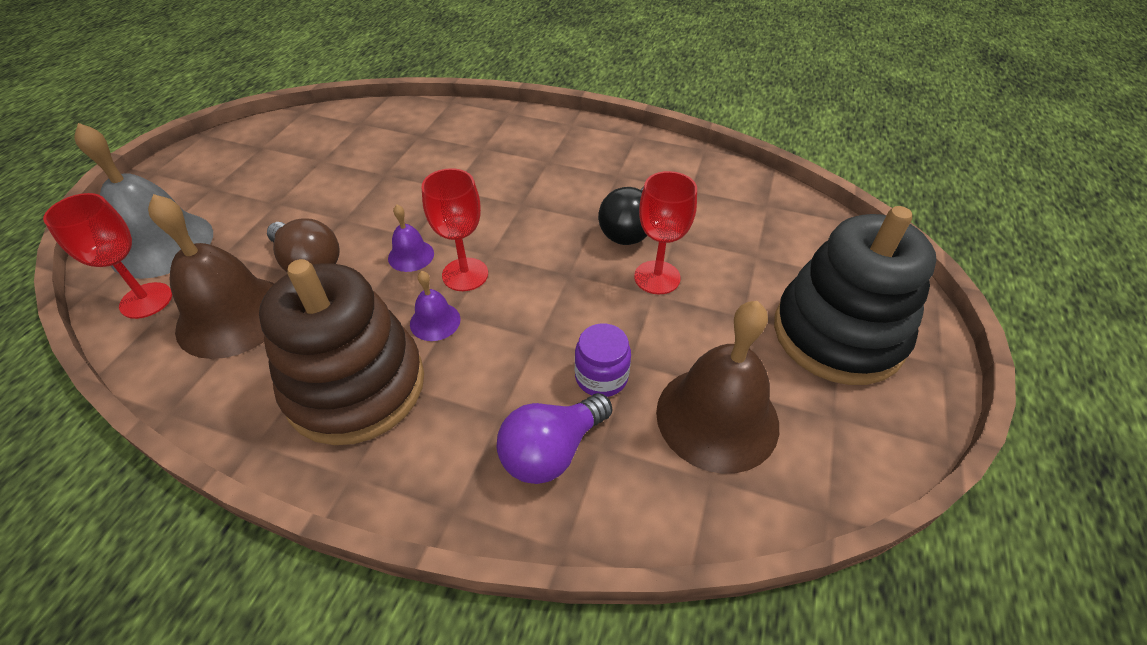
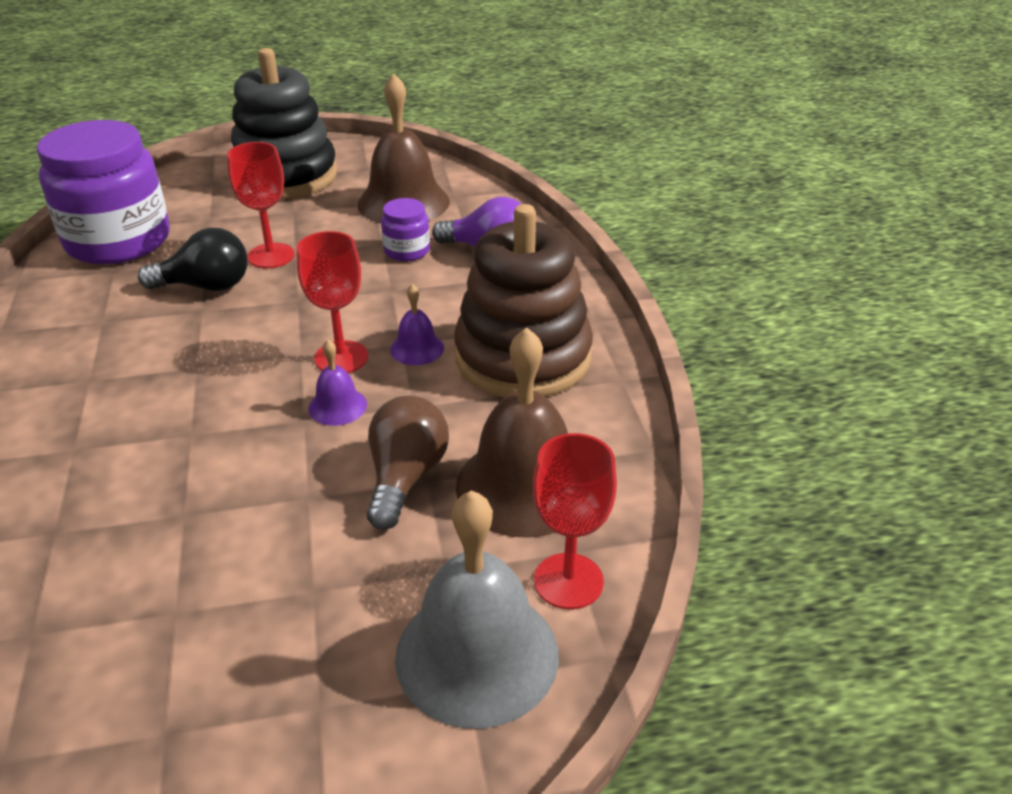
camera: 120 degrees left, 10 degrees down
(741, 199) = (118, 241): none -> purple jar

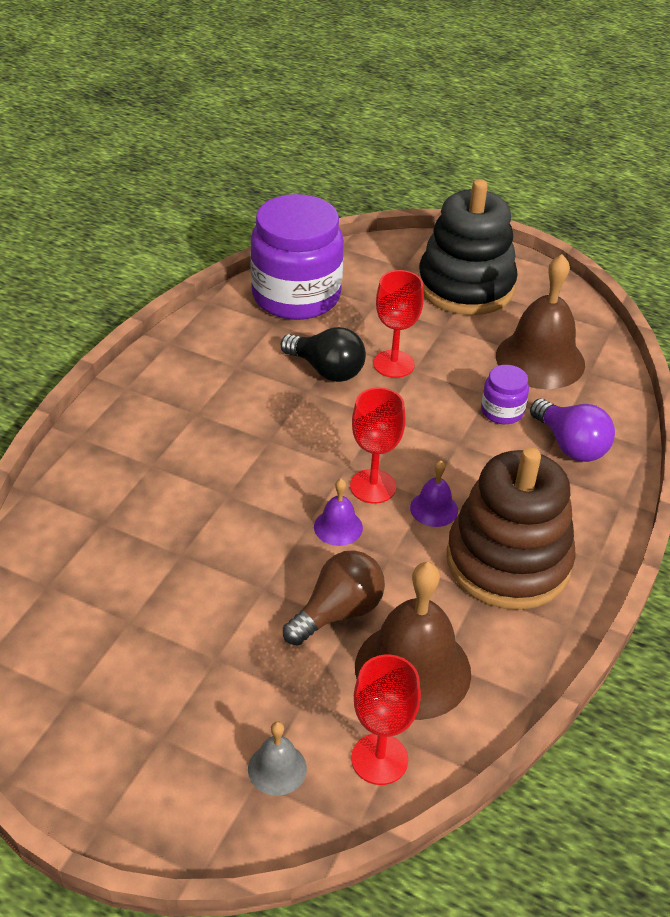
camera: 35 degrees right, 5 degrees up
(477, 655) = (277, 768): grey bell -> grey bell, size x0.47

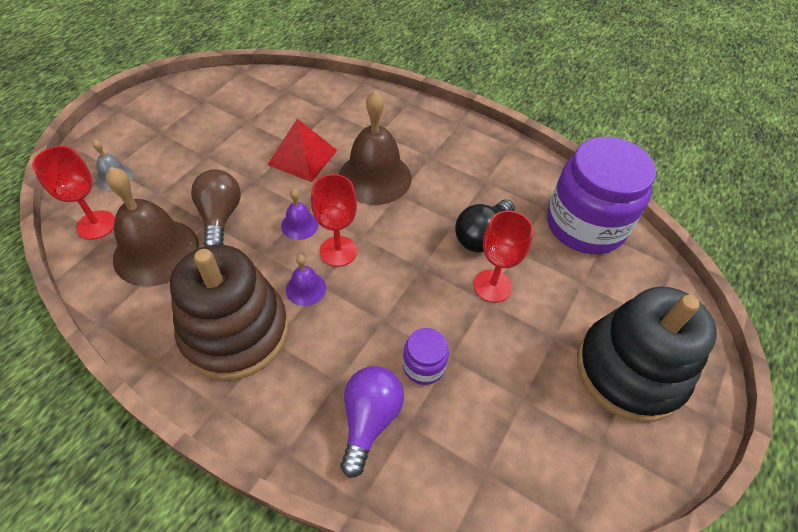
camera: 95 degrees right, 10 degrees up
(208, 541) = (302, 157): none -> red pyramid
(338, 612) = (220, 217): brown light bulb -> brown light bulb turned 150 degrees counterclockwise
(540, 359) = (506, 422): brown bell -> brown bell (375, 177)
(570, 445) = (369, 420): purple light bulb -> purple light bulb turned 135 degrees clockwise

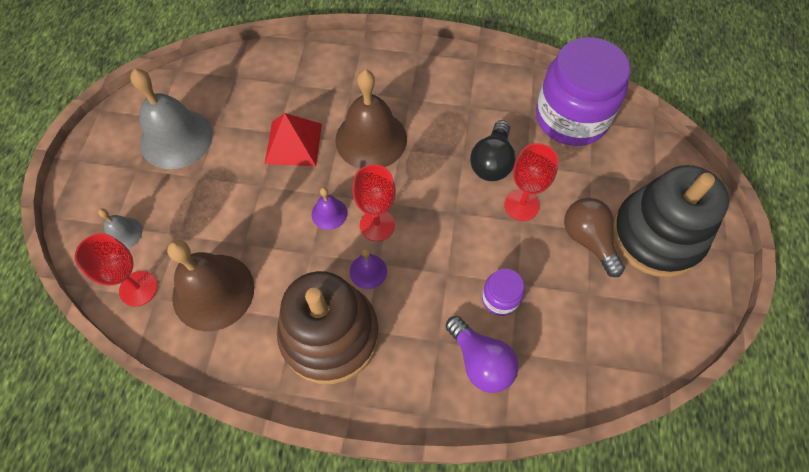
camera: 20 degrees left, 10 degrees up
(206, 120) = (176, 138): none -> grey bell
(220, 217) = (252, 234): brown light bulb -> brown light bulb (588, 240)
(369, 420) = (480, 361): purple light bulb -> purple light bulb turned 150 degrees clockwise

